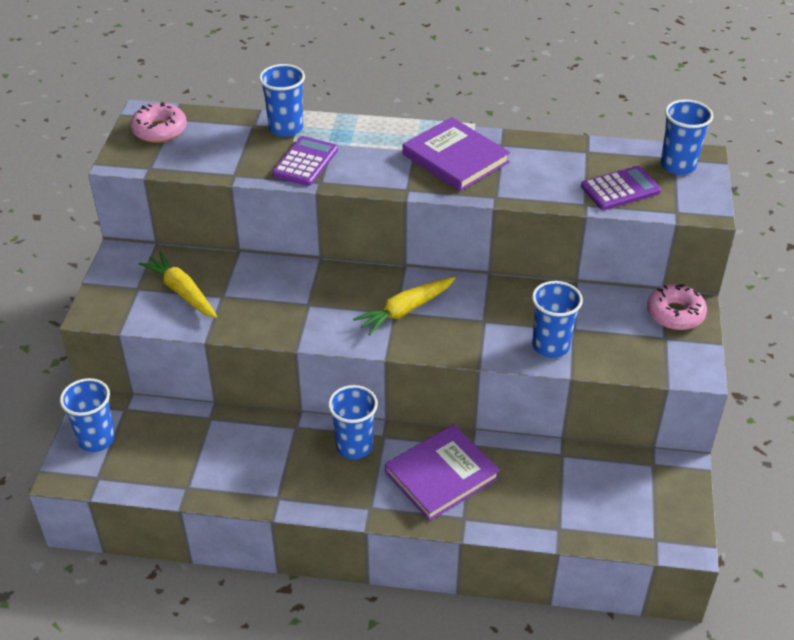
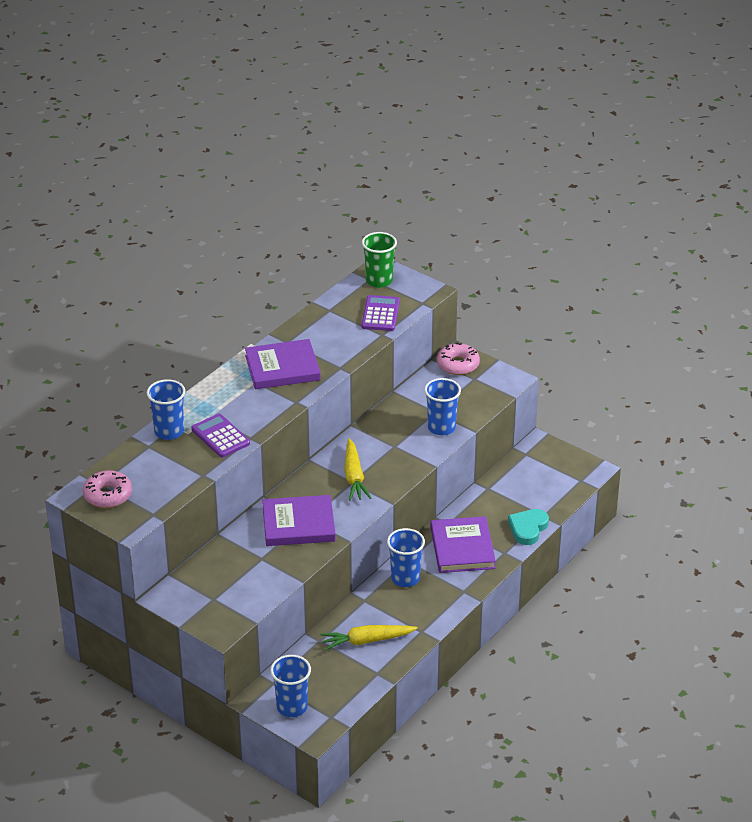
camera: 60 degrees left, 5 degrees down
(182, 292) = (238, 577): yellow carrot -> yellow carrot (367, 641)
(295, 301) = (298, 524): none -> purple book
(523, 523) = (528, 528): none -> turquoise heart
(678, 165) = (379, 281): blue cup -> green cup

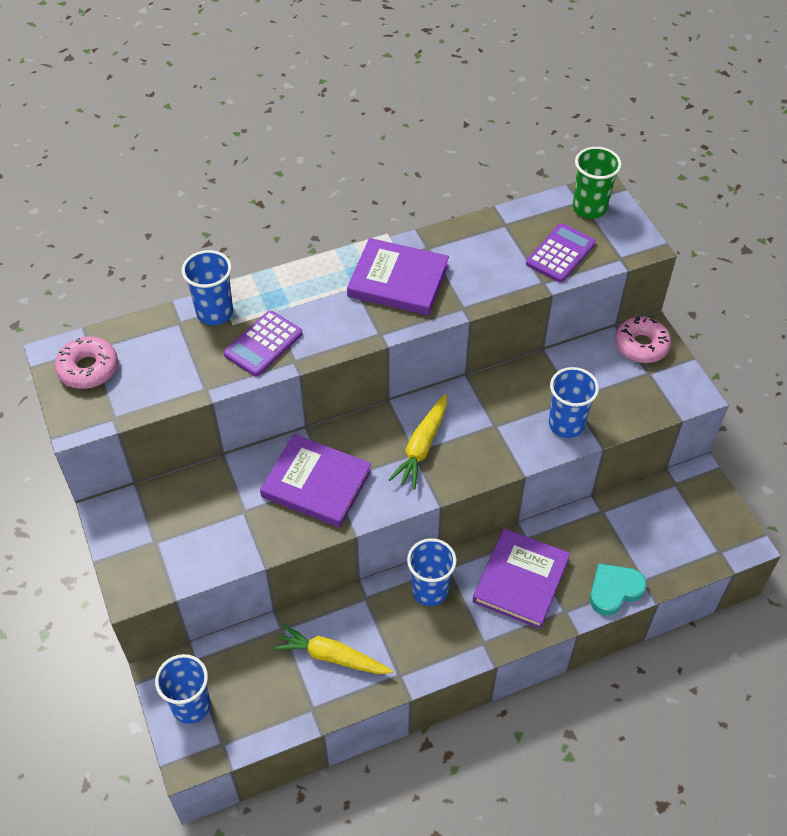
camera: 30 degrees right, 15 degrees up
(220, 436) = (263, 344): purple calculator -> purple calculator turned 135 degrees counterclockwise

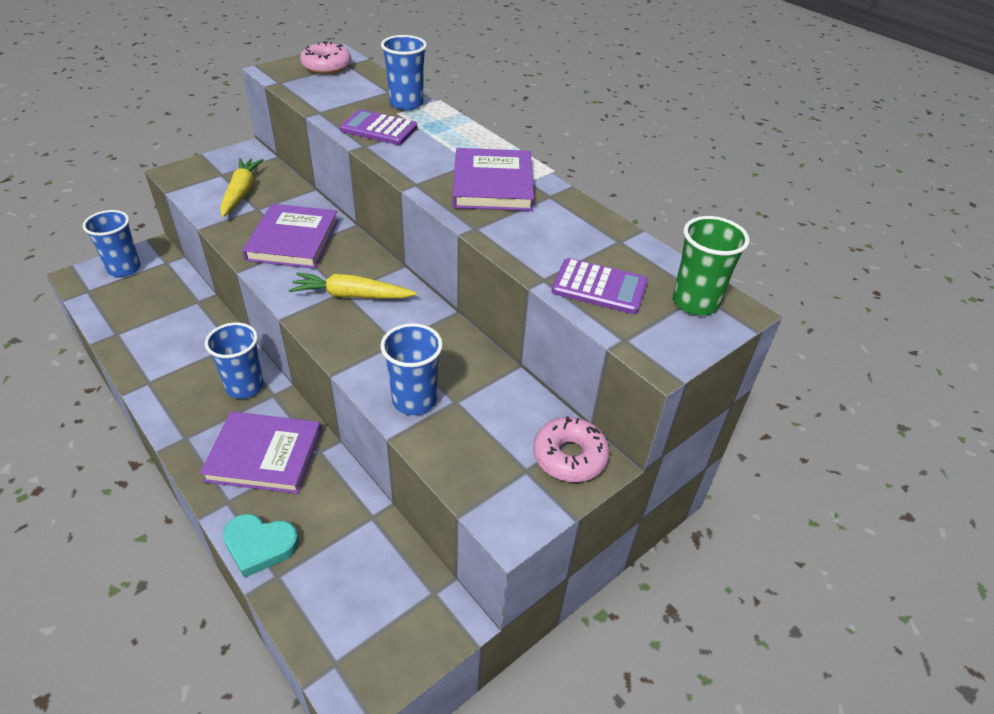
camera: 70 degrees right, 10 degrees down
(331, 656) = (169, 335): yellow carrot -> yellow carrot (241, 192)
(614, 590) = (260, 546): turquoise heart -> turquoise heart turned 150 degrees clockwise

